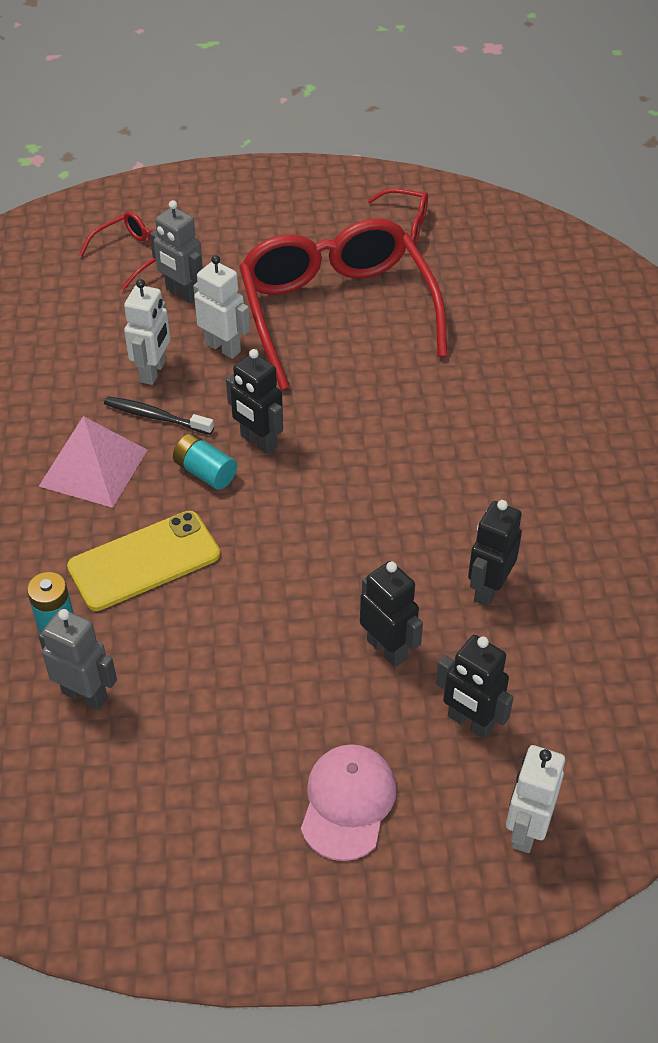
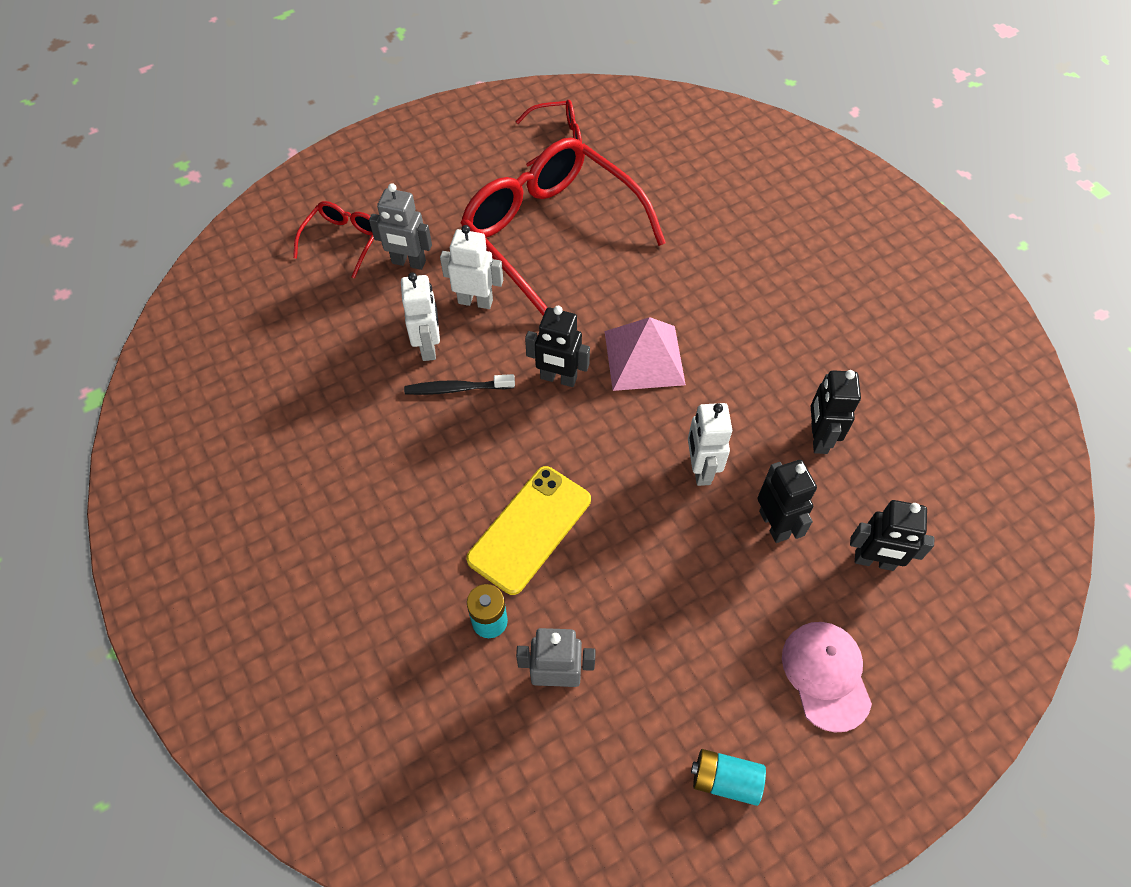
camera: 25 degrees left, 10 degrees up
(93, 468) = (431, 459): pink pyramid -> pink pyramid (644, 357)
(205, 472) = (531, 424): turquoise battery -> turquoise battery (725, 780)
(387, 649) = (774, 524): black robot -> black robot turned 45 degrees clockwise
(526, 830) = (969, 634): white robot -> white robot (700, 469)

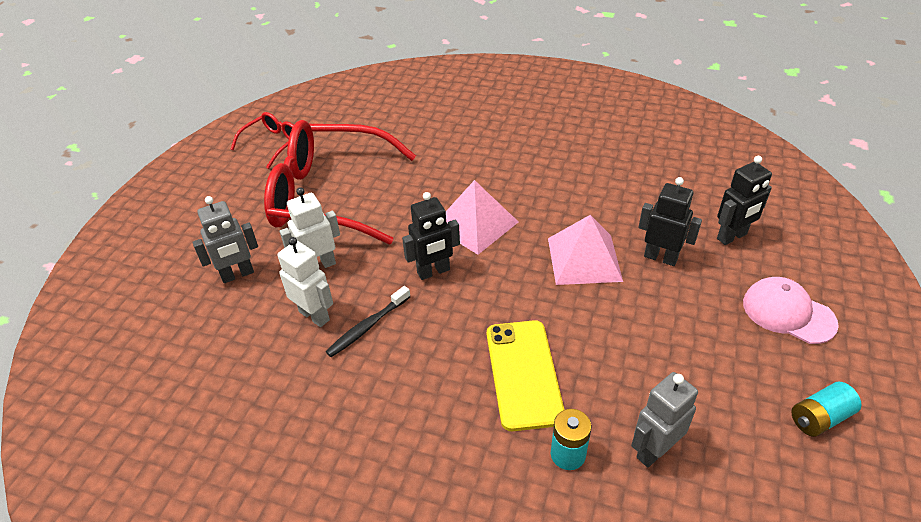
camera: 40 degrees left, 15 degrees down
(343, 240) = (164, 294): red glasses -> none
(700, 469) = (584, 259): white robot -> pink pyramid
(818, 438) = (625, 198): black robot -> none

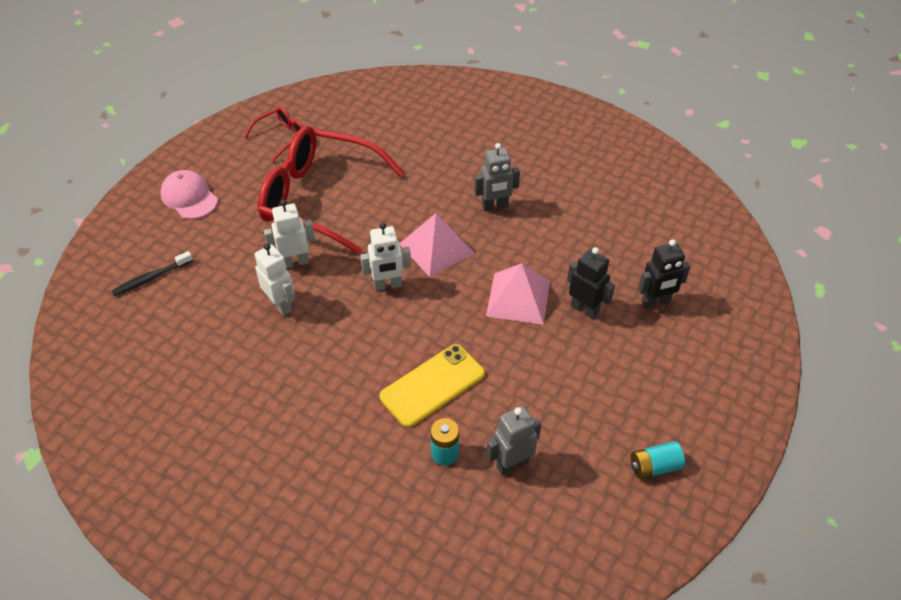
camera: 10 degrees right, 5 degrees up
(237, 275) = (227, 258): grey robot -> grey robot (495, 206)
(368, 326) = (321, 322): black toothbrush -> black toothbrush (151, 278)
(433, 272) = (387, 285): black robot -> white robot
(523, 374) = (432, 385): yellow phone -> yellow phone turned 45 degrees clockwise
(788, 313) = (671, 378): pink cap -> pink cap (189, 197)

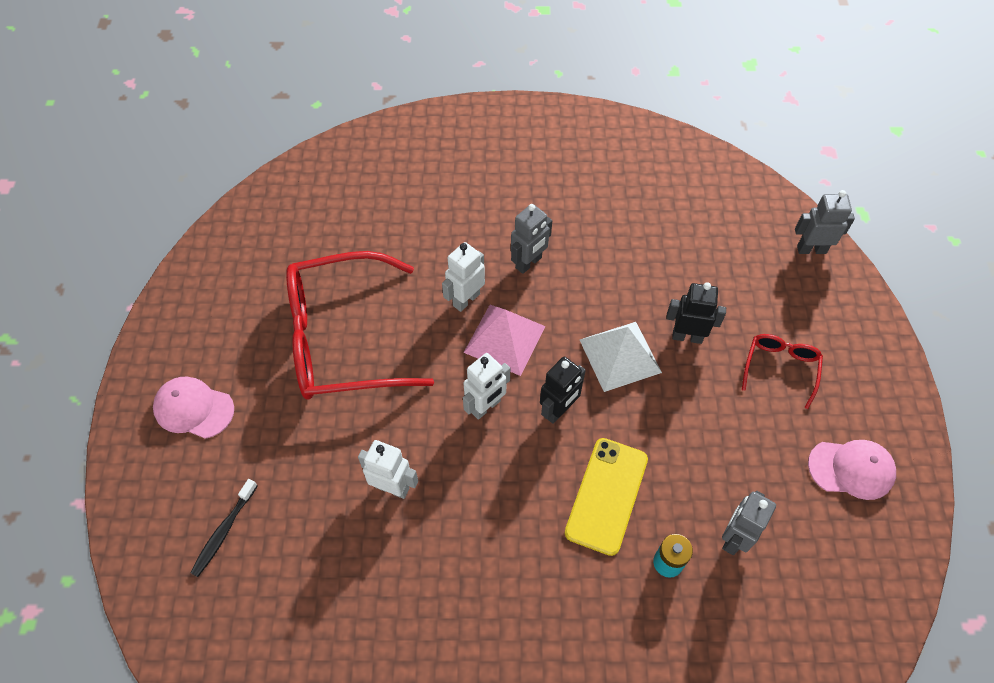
camera: 30 degrees left, 10 degrees up
(282, 137) = (247, 283): red glasses -> red glasses (780, 368)
(295, 262) = (371, 429): white robot -> white robot (466, 299)
(518, 298) = (620, 356): pink pyramid -> white pyramid
(654, 467) = (851, 469): turquoise battery -> pink cap
(656, 302) = (743, 296): black robot -> black robot (558, 410)
(746, 294) = (811, 249): none -> grey robot

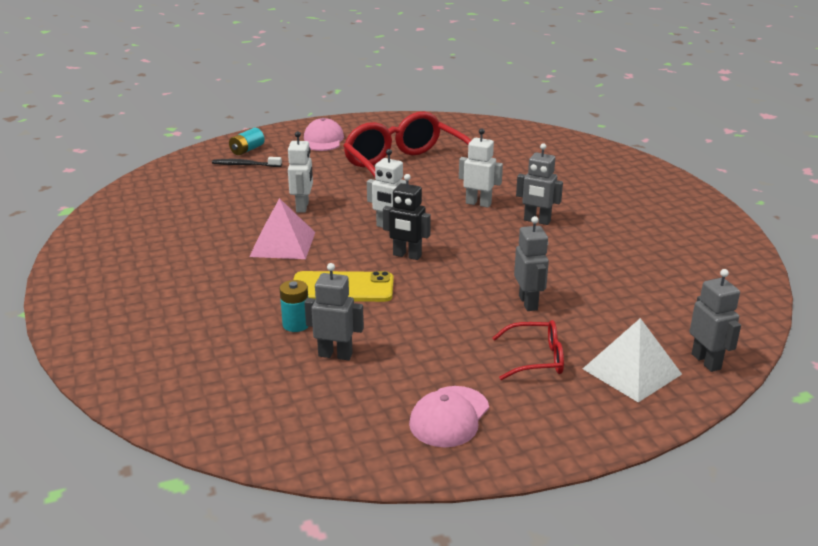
camera: 70 degrees right, 30 degrees down
(171, 517) = (247, 150): none -> turquoise battery
(504, 339) = (455, 224): pink pyramid -> pink pyramid (283, 244)
(620, 356) = (480, 274): white pyramid -> white pyramid (631, 371)
(687, 336) = (528, 303): black robot -> grey robot
(851, 469) = (449, 417): pink cap -> pink cap turned 45 degrees clockwise

